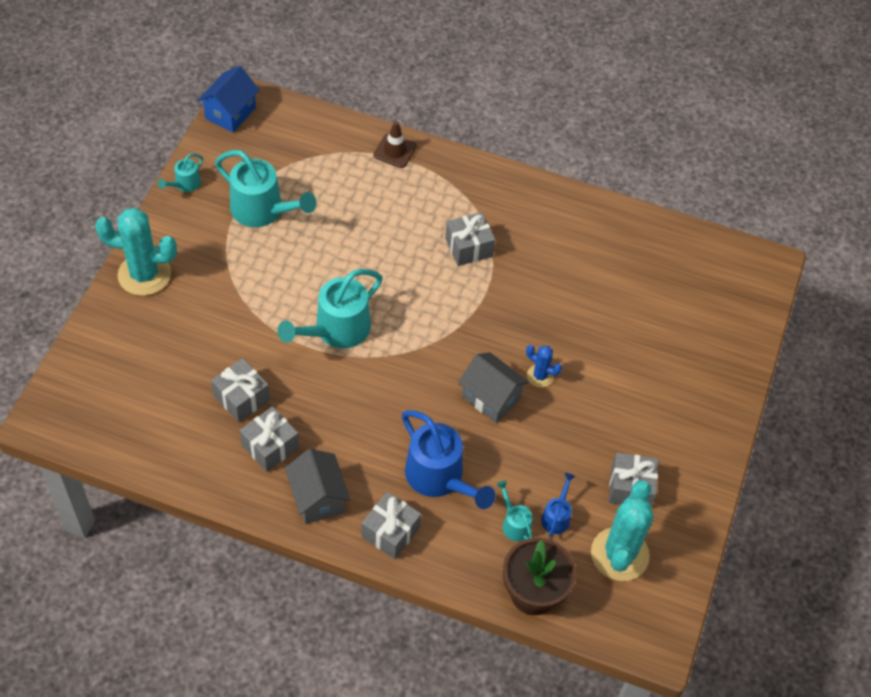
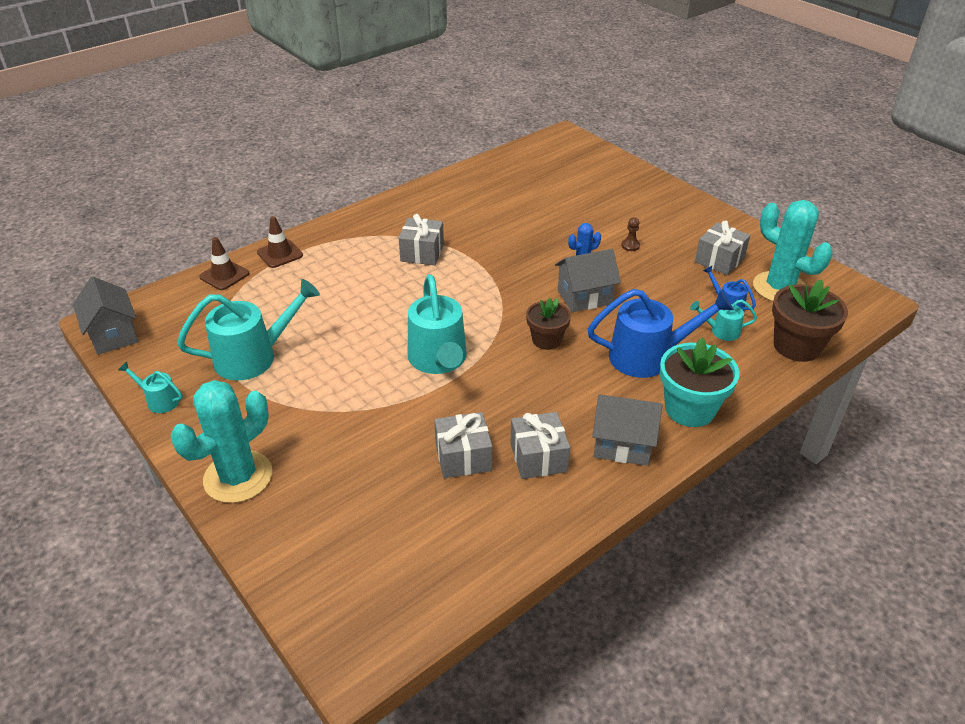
camera: 55 degrees left, 15 degrees down
(185, 184) = (159, 400): turquoise watering can -> turquoise watering can turned 135 degrees clockwise
(230, 113) = (113, 335): blue house -> grey house
(342, 132) = (224, 275): none -> brown traffic cone
(390, 532) = (689, 409): grey gift -> turquoise flower pot
(411, 394) = (546, 340): none -> brown flower pot
(600, 403) = (630, 246): none -> brown pawn

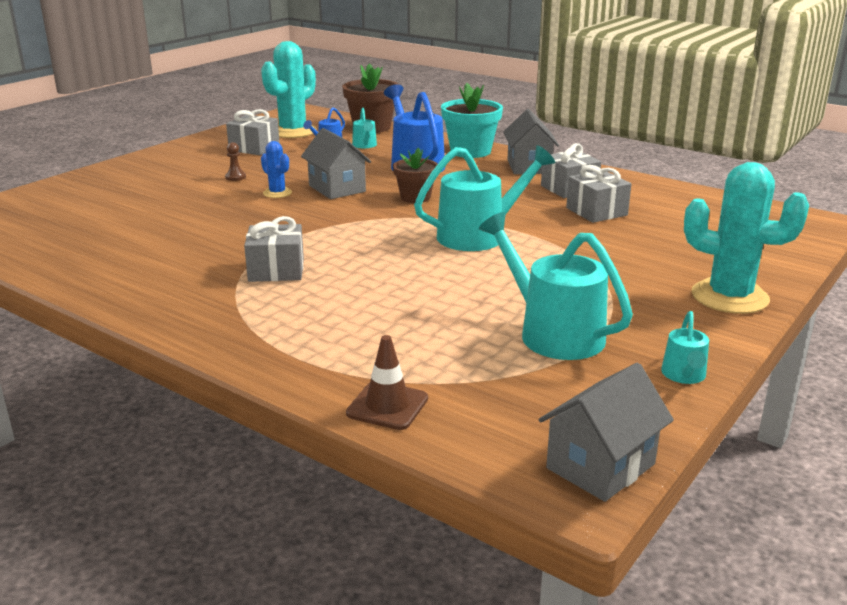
camera: 105 degrees left, 15 degrees down
(280, 254) = (309, 370): brown traffic cone -> none

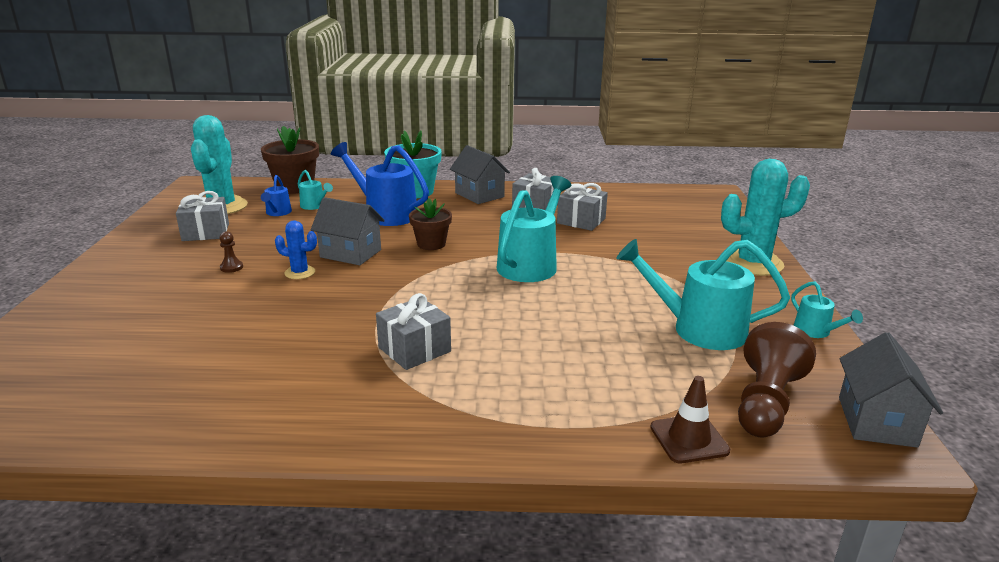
camera: 35 degrees left, 0 degrees up
(510, 409) = (766, 402): none -> brown pawn

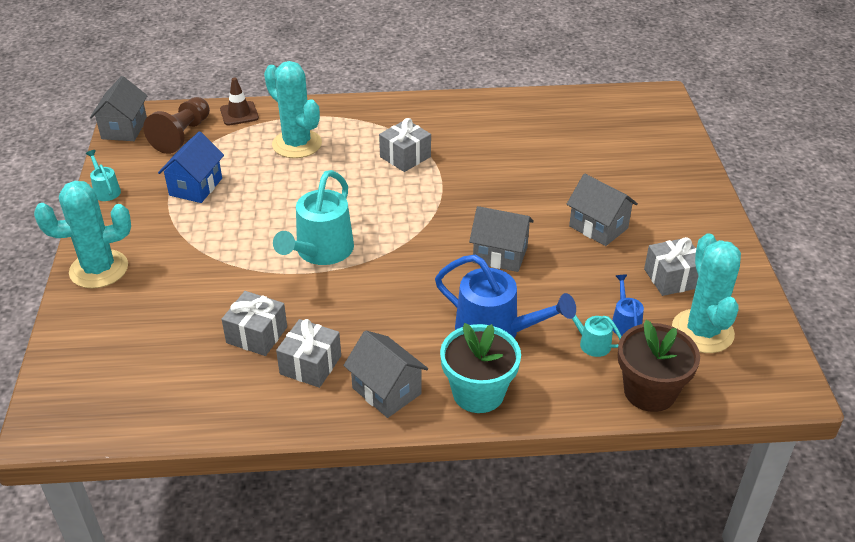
camera: 175 degrees right, 15 degrees up
(231, 267) = (598, 227): brown pawn -> grey house
(300, 273) = (532, 225): blue cactus -> none
(431, 244) = (424, 276): brown flower pot -> none
(574, 377) = (297, 144): none -> turquoise cactus
(698, 329) = (196, 187): turquoise watering can -> blue house

